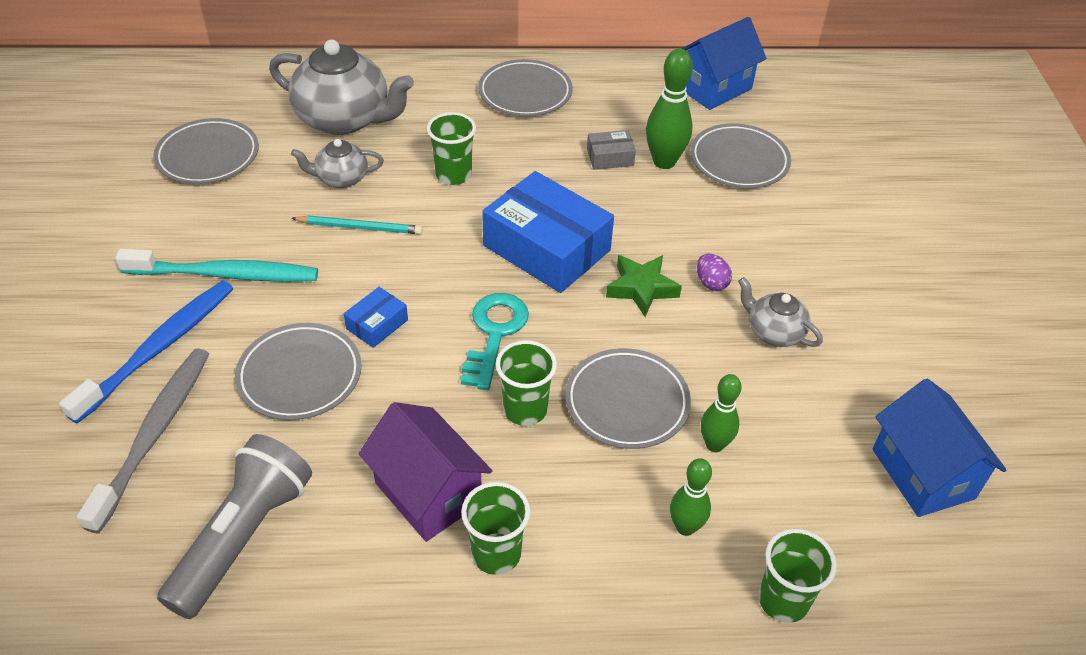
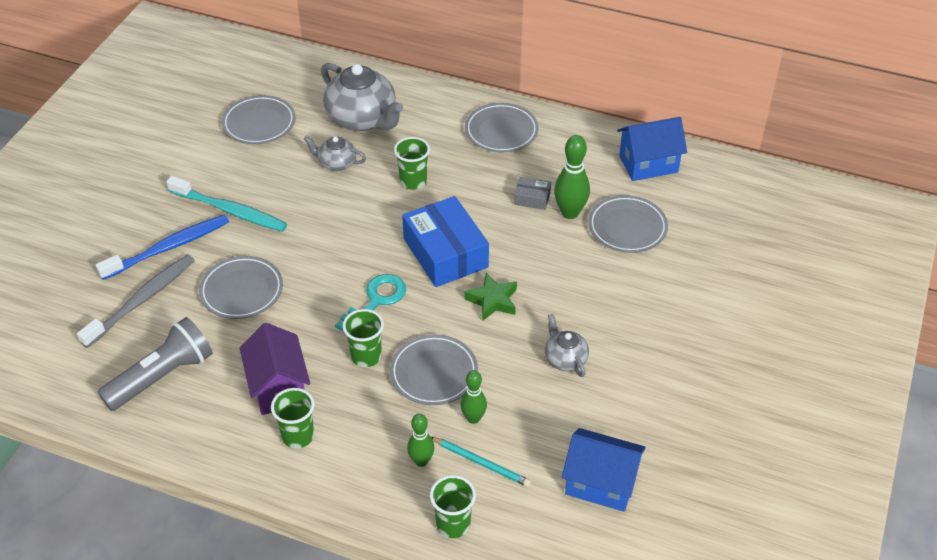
camera: 25 degrees right, 0 degrees up
(360, 227) = (330, 202): turquoise pencil -> turquoise pencil (481, 463)
(377, 324) = (305, 272): blue box -> none
(711, 283) = (544, 311): purple egg -> none
(922, 474) = (600, 483): blue house -> blue house turned 75 degrees counterclockwise

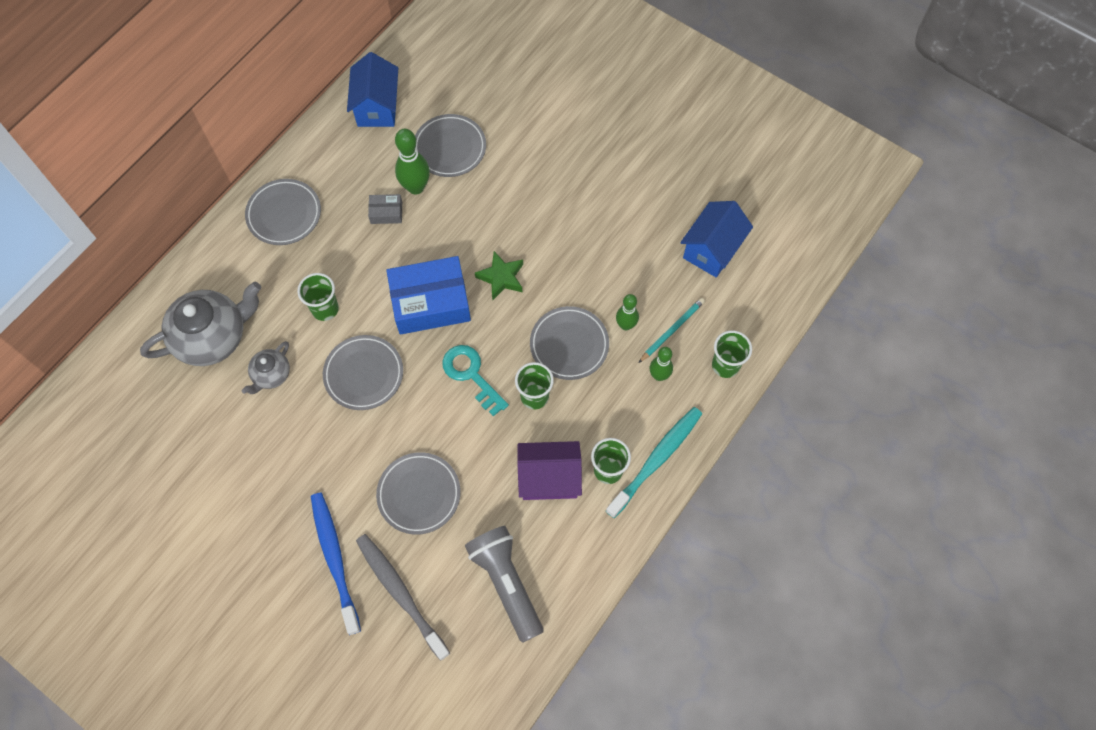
camera: 75 degrees left, 20 degrees up
(229, 210) = (302, 491): turquoise toothbrush -> turquoise toothbrush (656, 460)
(259, 123) = (176, 441): grey plate -> grey plate (364, 374)
(532, 198) = (386, 212): grey box -> grey box turned 60 degrees clockwise
(565, 359) = (583, 239): grey teapot -> none

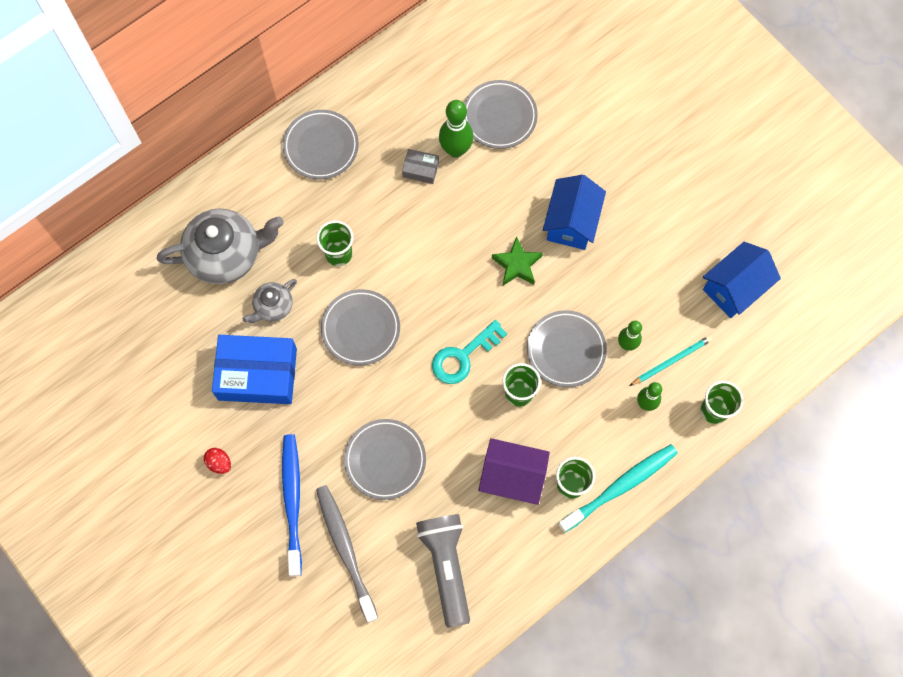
camera: 15 degrees right, 5 degrees up
(251, 540) = (219, 463): none -> red egg
(377, 107) = (438, 55): blue house -> blue house (571, 222)
(430, 302) = (441, 273): blue box -> blue box (257, 374)
(471, 375) = (463, 356): turquoise key -> turquoise key turned 105 degrees counterclockwise

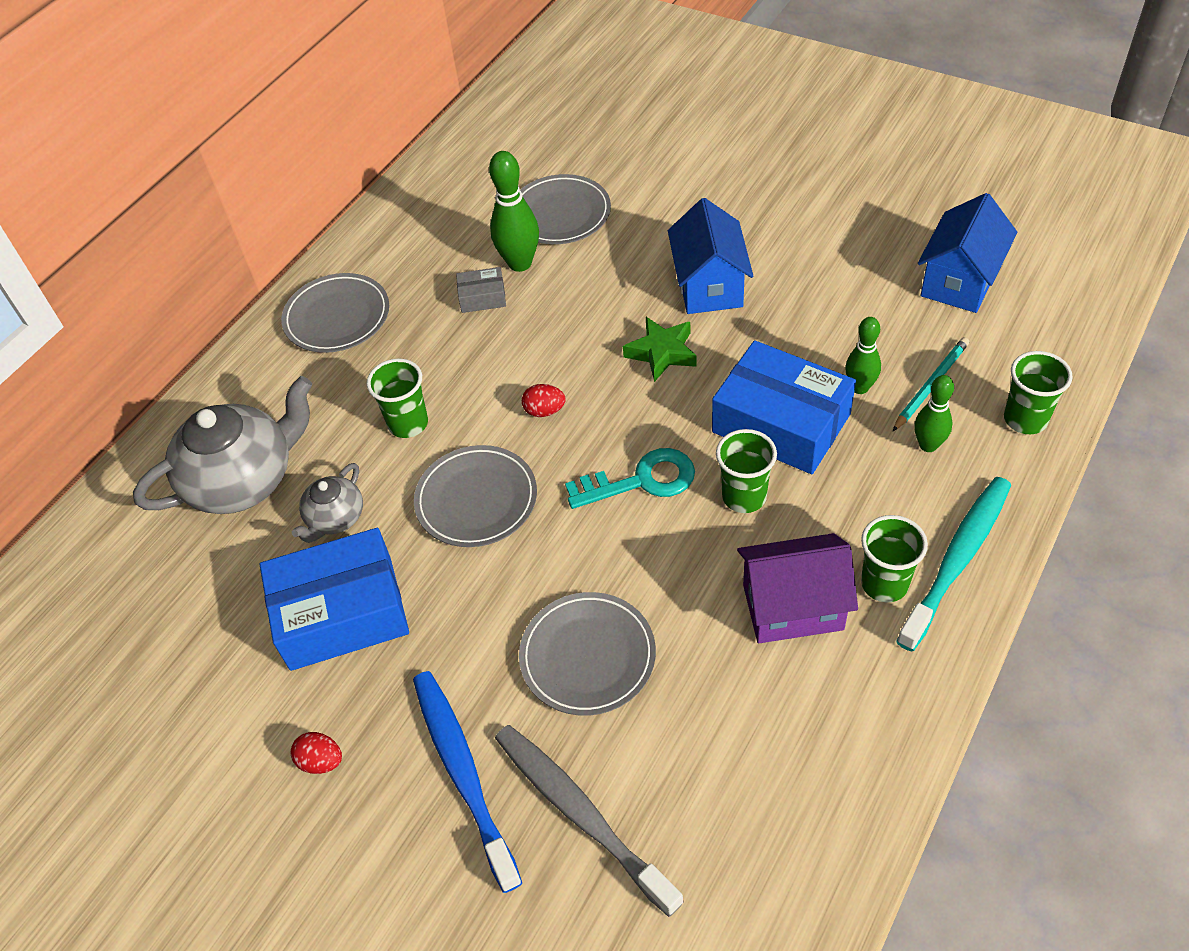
camera: 15 degrees left, 20 degrees down
(426, 279) = (544, 411): none -> red egg
(446, 567) = (757, 775): grey flashlight -> none
(463, 356) = (641, 481): turquoise key -> turquoise key turned 135 degrees counterclockwise
(566, 350) = (781, 423): grey plate -> blue box

